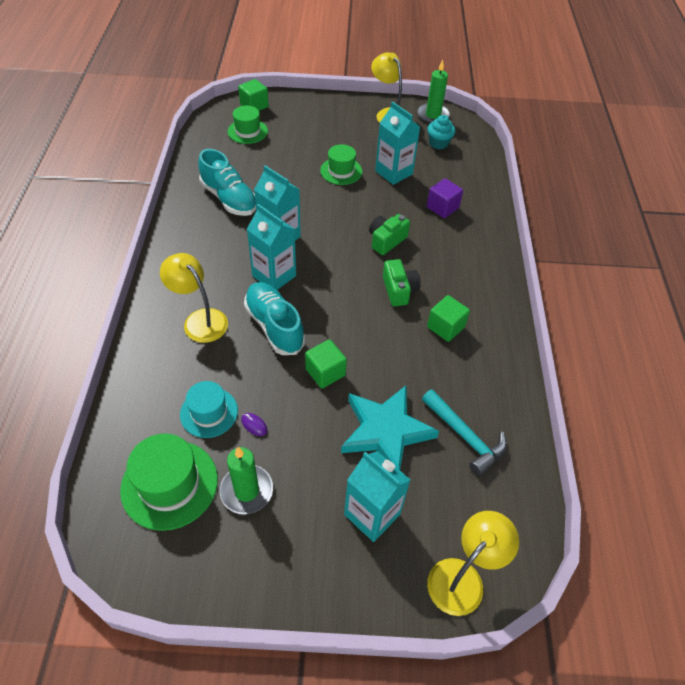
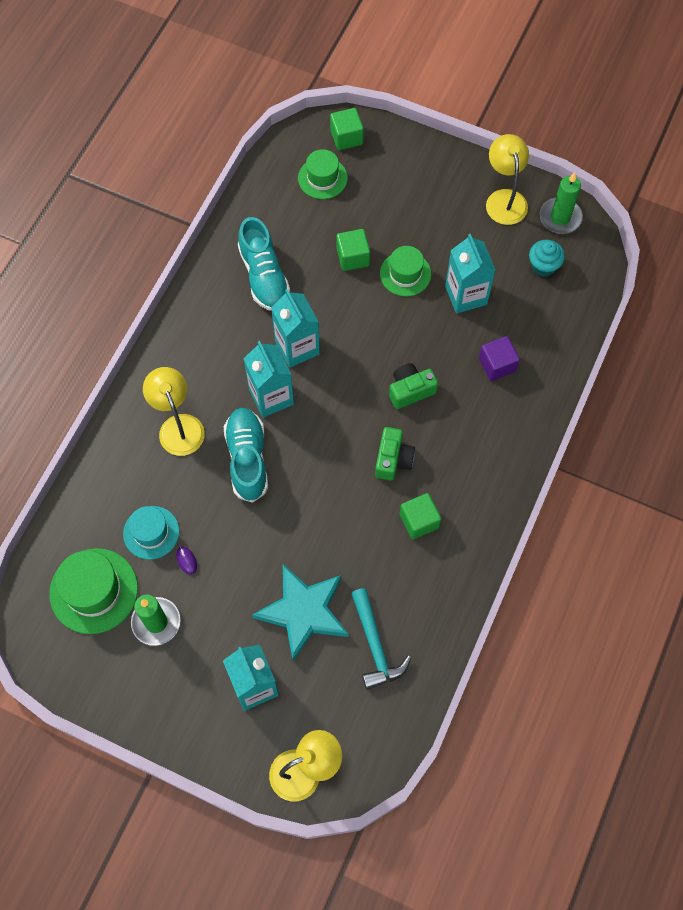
camera: 25 degrees right, 15 degrees up
(325, 372) = (275, 529): green cube -> green cube (353, 257)

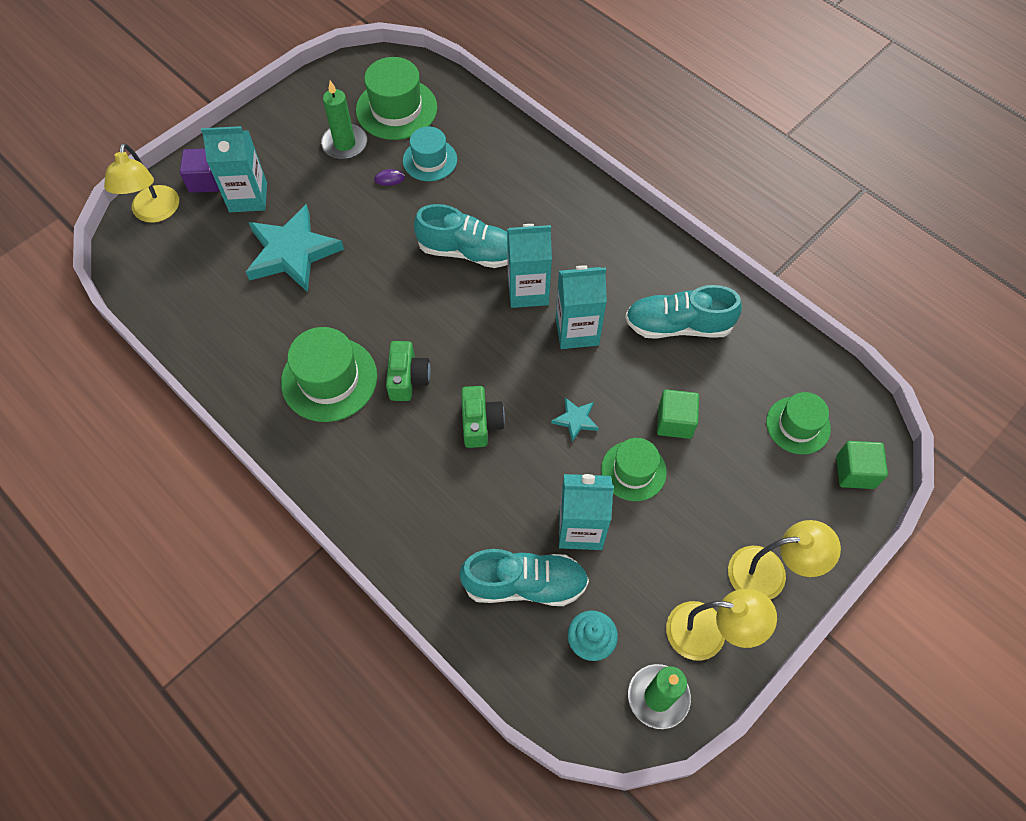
camera: 110 degrees right, 5 degrees down
(178, 426) = (529, 206): yellow lamp -> yellow lamp (769, 573)
(375, 645) = (228, 299): turquoise hammer -> none
(379, 324) = (575, 420): none -> turquoise star
(393, 459) = (408, 378): green camera -> green camera turned 120 degrees counterclockwise
(419, 521) = (329, 379): green cube -> green hat
(497, 365) = (474, 527): purple cube -> purple cube (205, 181)
(523, 318) = (525, 584): none -> turquoise shoe

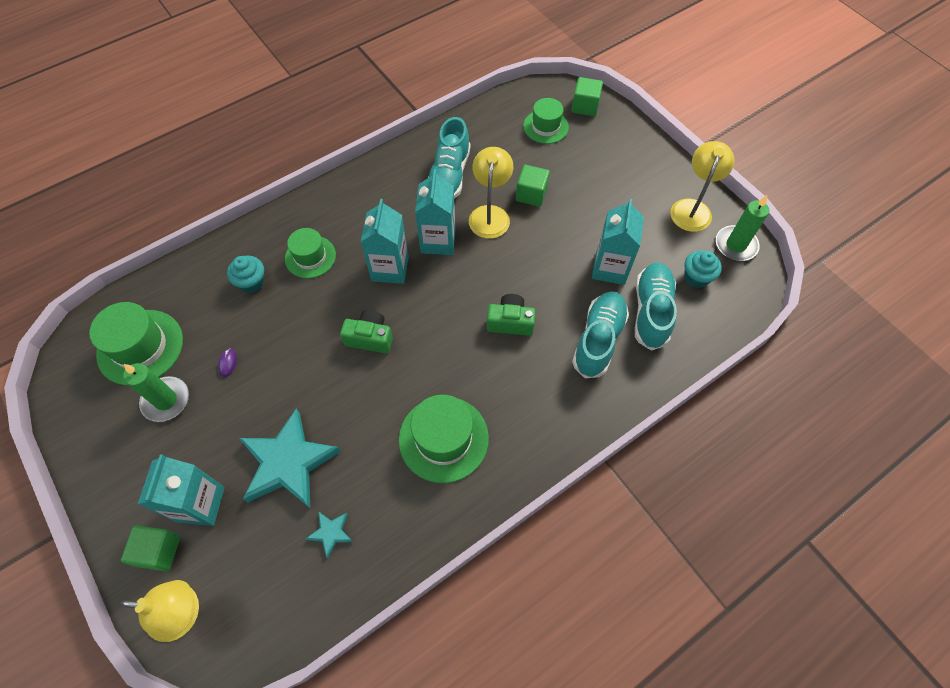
camera: 80 degrees left, 0 degrees up
(205, 181) = (159, 551): purple cube -> green cube
(408, 378) = (456, 372): green camera -> green camera (370, 338)
(430, 160) = (218, 325): turquoise hat -> none
(468, 252) = (336, 307): turquoise shoe -> turquoise shoe (598, 340)
(484, 173) = (252, 282): none -> turquoise cupcake
(575, 420) = (519, 256): turquoise star -> turquoise star (331, 533)
(633, 470) = (567, 227): green hat -> green hat (310, 257)
(769, 573) = (652, 167): yellow lamp -> yellow lamp (490, 214)

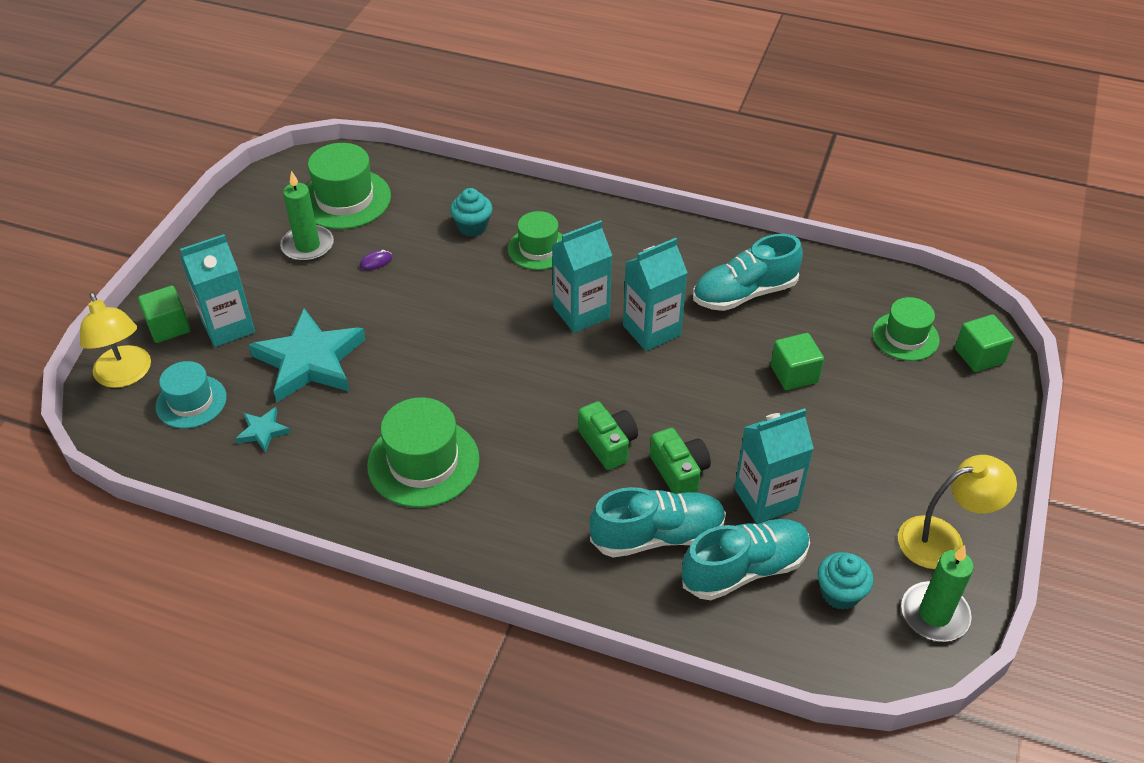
camera: 55 degrees right, 15 degrees down
(257, 573) = (191, 402): none -> turquoise hat
(370, 338) = (488, 343): green camera -> green camera (679, 472)
(490, 214) = (729, 353): yellow lamp -> none

